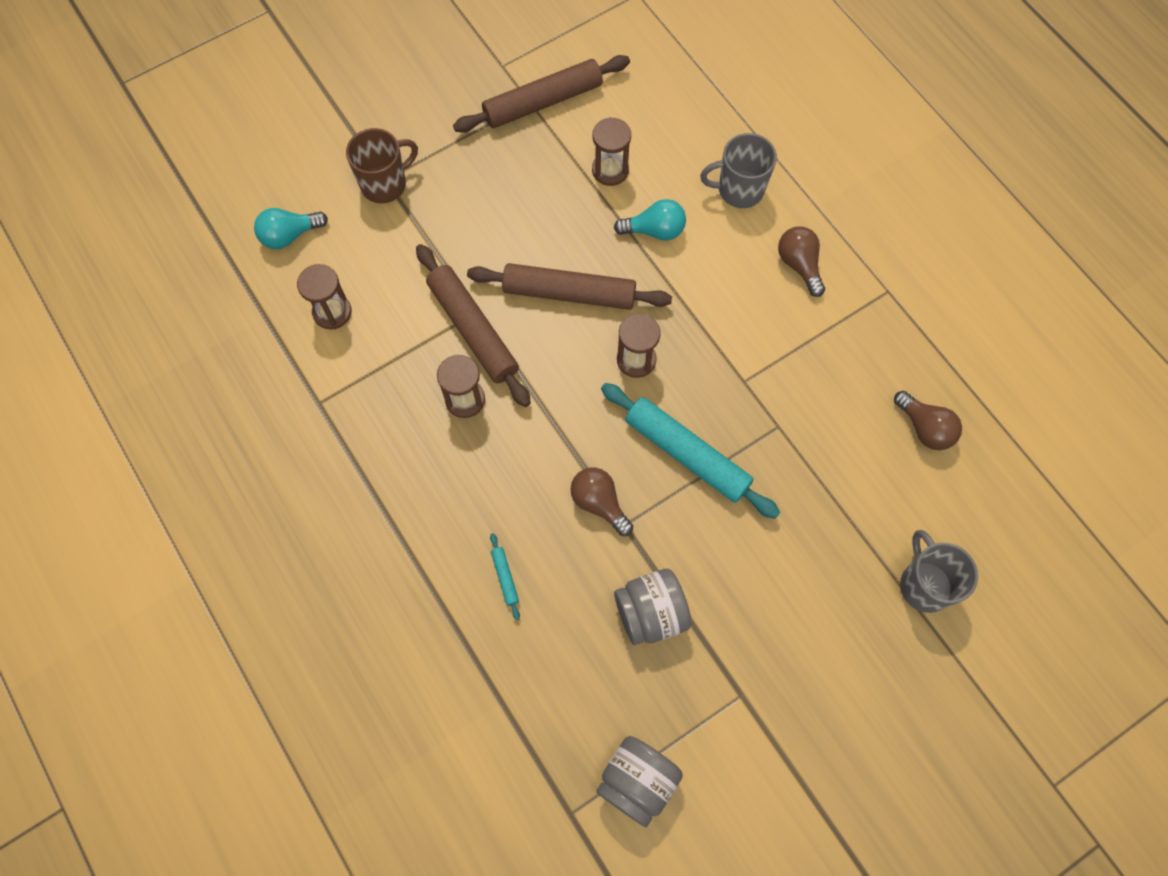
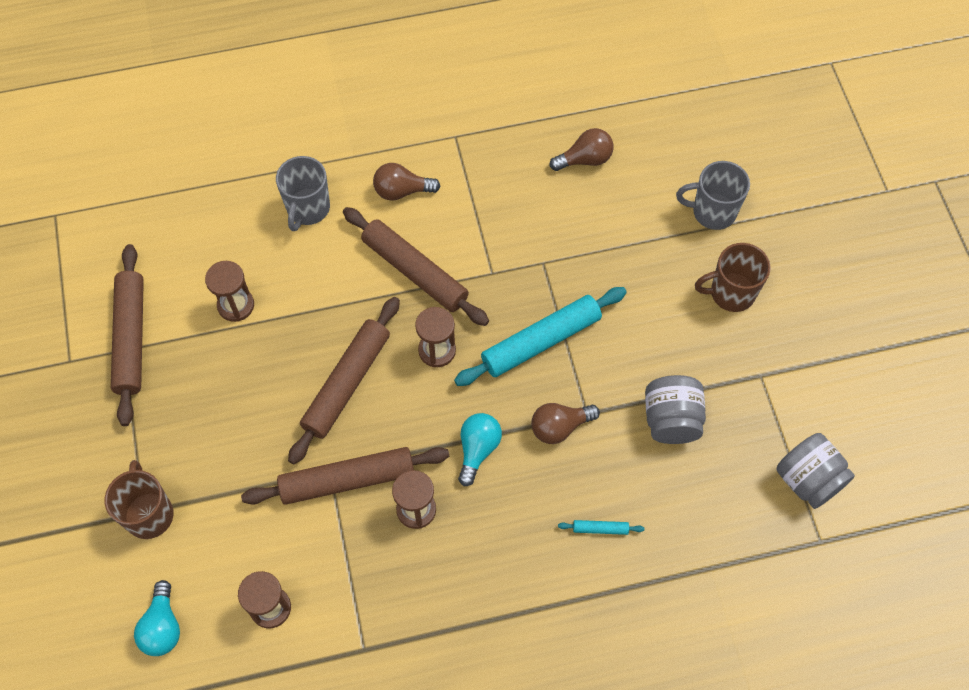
camera: 70 degrees left, 5 degrees down
(654, 230) = (316, 290): turquoise light bulb -> turquoise light bulb (478, 449)
(713, 309) = (415, 272): none -> brown rolling pin
(829, 634) = (730, 293): none -> brown mug

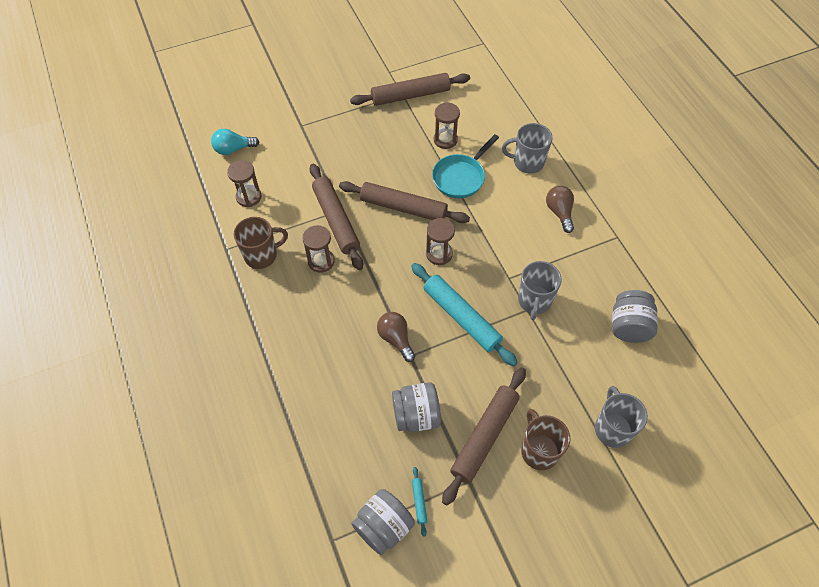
camera: 80 degrees right, 5 degrees down
(149, 514) = (300, 128): brown mug -> brown mug (262, 255)
(311, 298) = (460, 177): none -> turquoise pan
(415, 272) = (496, 231): brown rolling pin -> brown rolling pin (484, 437)
(478, 449) = (369, 290): turquoise light bulb -> none
(532, 252) = (534, 301): none -> grey mug
(585, 159) = (629, 326): brown light bulb -> grey jar
(600, 529) = (322, 376): turquoise rolling pin -> turquoise rolling pin (419, 502)

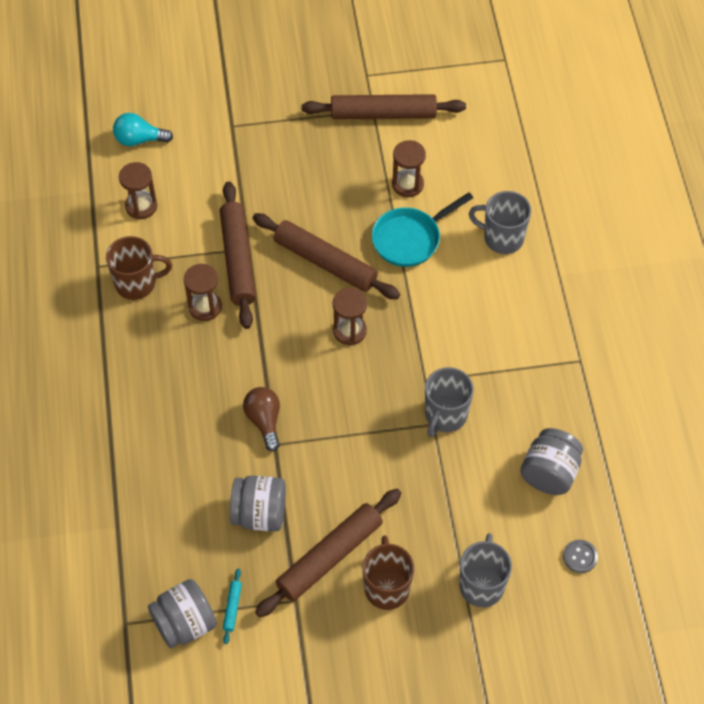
camera: 15 degrees right, 0 degrees up
(461, 317) = (350, 414): turquoise rolling pin -> none
(559, 212) = (518, 312): brown light bulb -> none
(677, 386) = (580, 557): none -> grey button

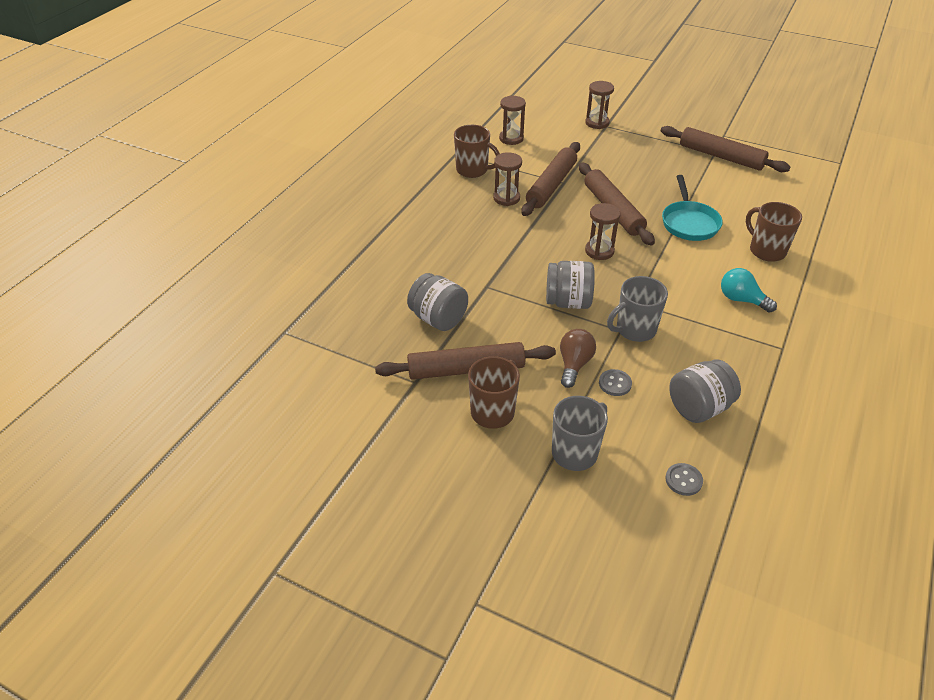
camera: 35 degrees right, 15 degrees down
(139, 139) = (539, 111): turquoise light bulb -> turquoise light bulb (741, 300)
(185, 623) = (323, 353): grey jar -> grey jar (568, 302)
(232, 607) = (365, 362): turquoise rolling pin -> none
(264, 421) = (491, 271): brown light bulb -> brown light bulb (574, 364)
(407, 184) = (710, 196): brown hourglass -> brown hourglass (597, 123)
(410, 239) = (689, 223): turquoise pan -> turquoise pan turned 90 degrees counterclockwise
(467, 490) = (615, 383): none -> grey button
(502, 238) = (766, 250): grey mug -> brown mug

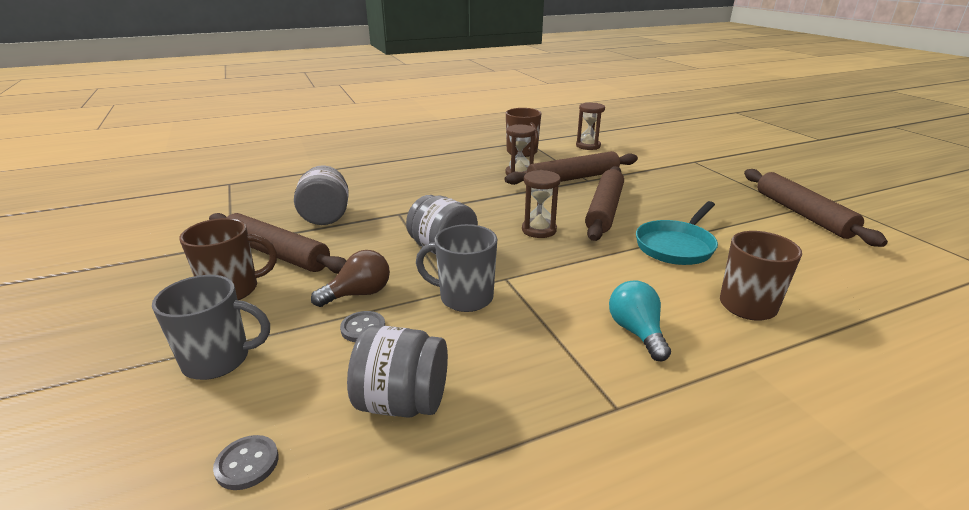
camera: 40 degrees right, 15 degrees down
(597, 123) = (687, 157): brown hourglass -> none

